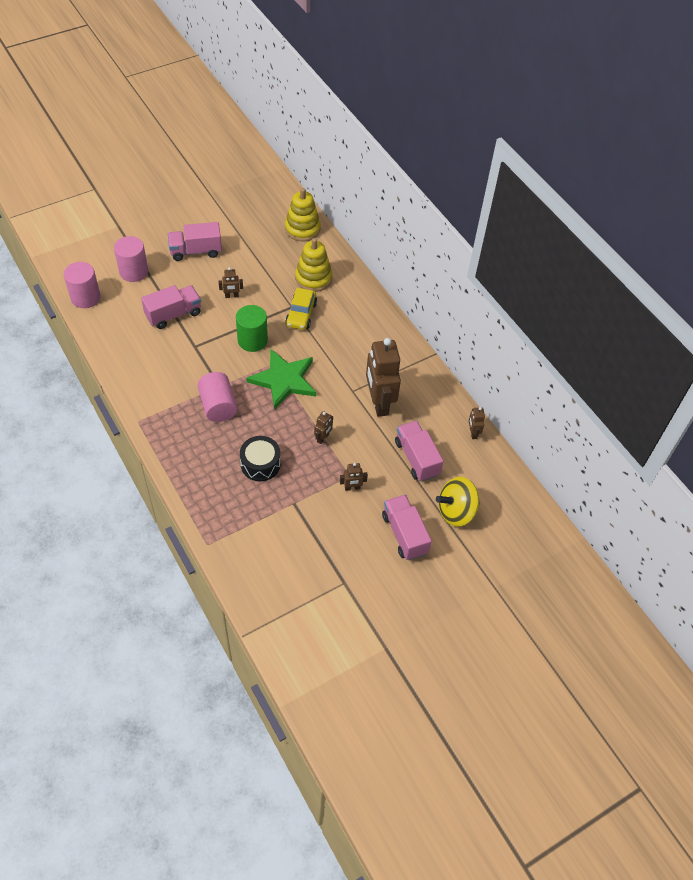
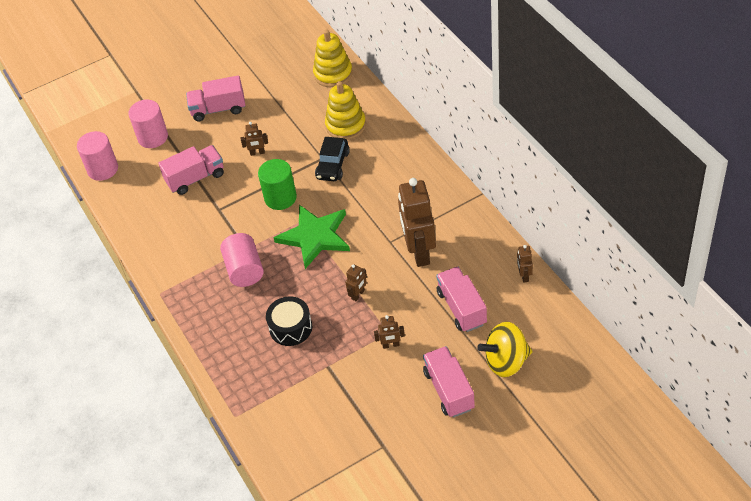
camera: 10 degrees right, 5 degrees down
(301, 314) = (333, 165): yellow car -> black car

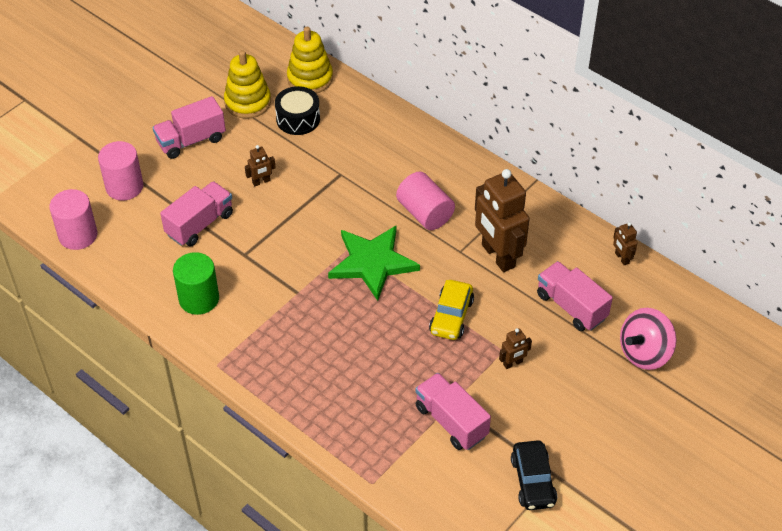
camera: 25 degrees left, 0 degrees up
(244, 270) = (307, 316): pink cylinder -> pink cylinder (425, 213)
(280, 198) = (312, 227): green cylinder -> green cylinder (199, 299)
(290, 328) = (391, 369): black drum -> black drum (298, 119)
(333, 165) = (356, 180): black car -> black car (533, 481)
(346, 125) = (351, 133): yellow stacking toy -> yellow stacking toy (248, 102)
(358, 294) = (451, 316): brown robot -> yellow car
(449, 390) = (598, 397): pink truck -> pink truck (451, 421)
(506, 361) = (644, 353): yellow spinning top -> pink spinning top

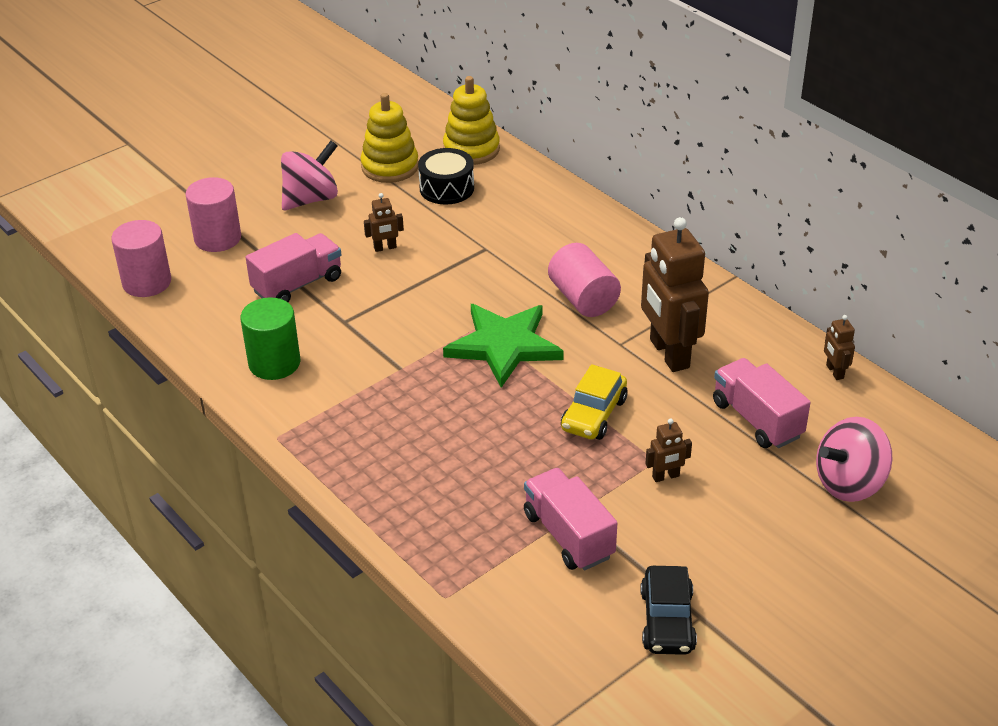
camera: 10 degrees right, 10 degrees down
(191, 140) = (311, 199): pink truck -> pink spinning top

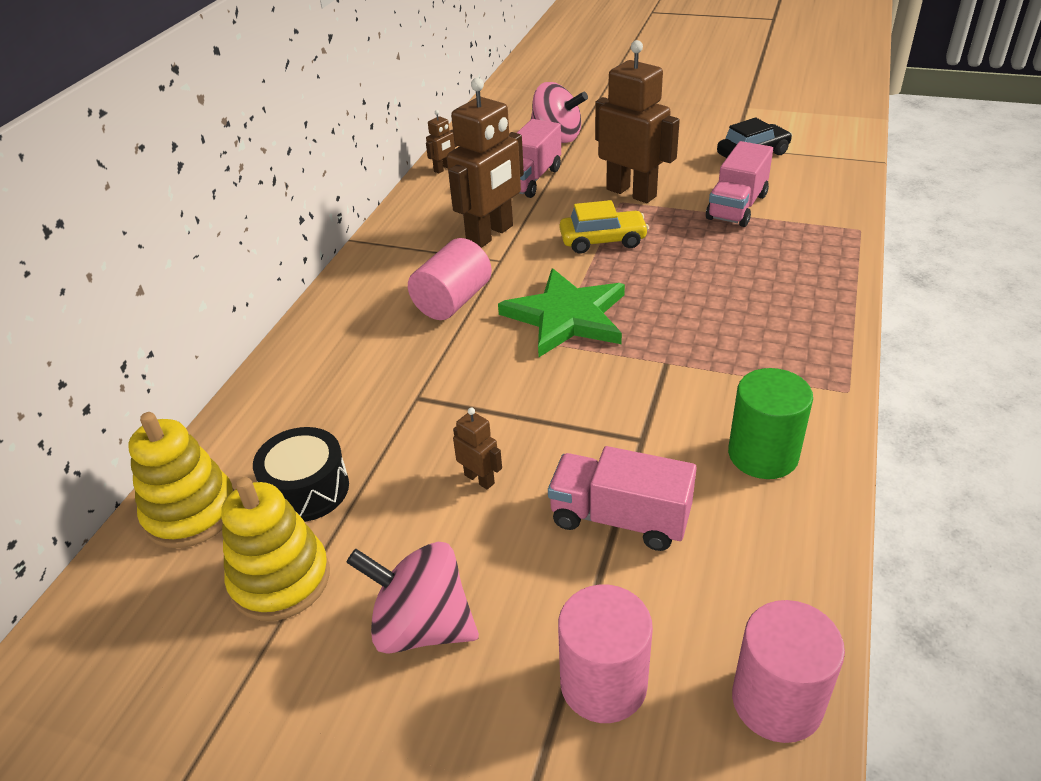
camera: 120 degrees left, 0 degrees up
(666, 476) = (631, 193): brown robot -> brown robot, size x2.30

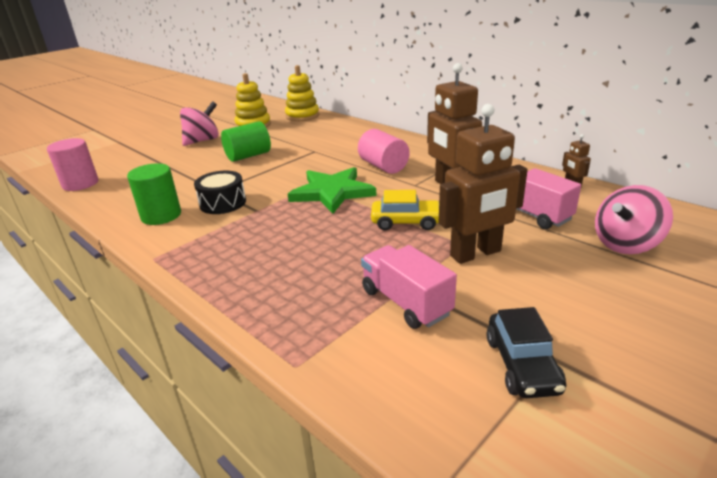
camera: 115 degrees right, 10 degrees down
(307, 489) = (288, 130): black drum -> black drum (223, 203)
(479, 479) = (248, 156): brown robot -> green cylinder
(603, 241) = (406, 222): yellow car -> yellow car turned 105 degrees counterclockwise
(603, 683) = (137, 161): pink cylinder -> none
(619, 518) = (187, 176): pink truck -> none

